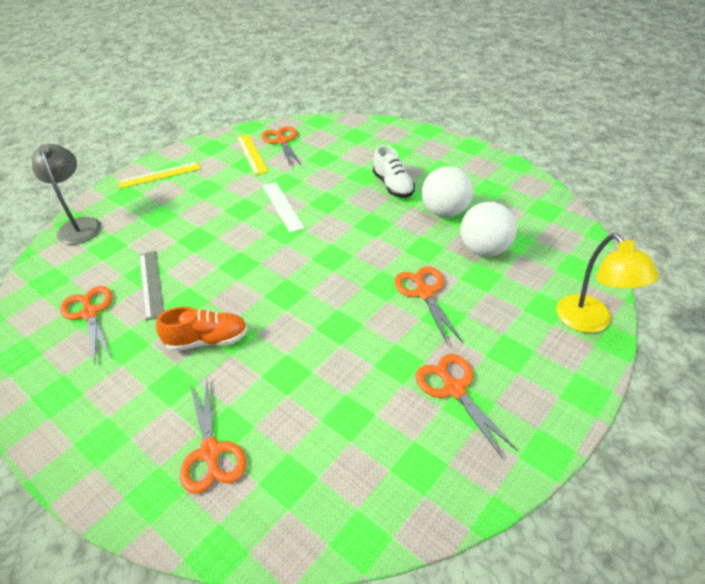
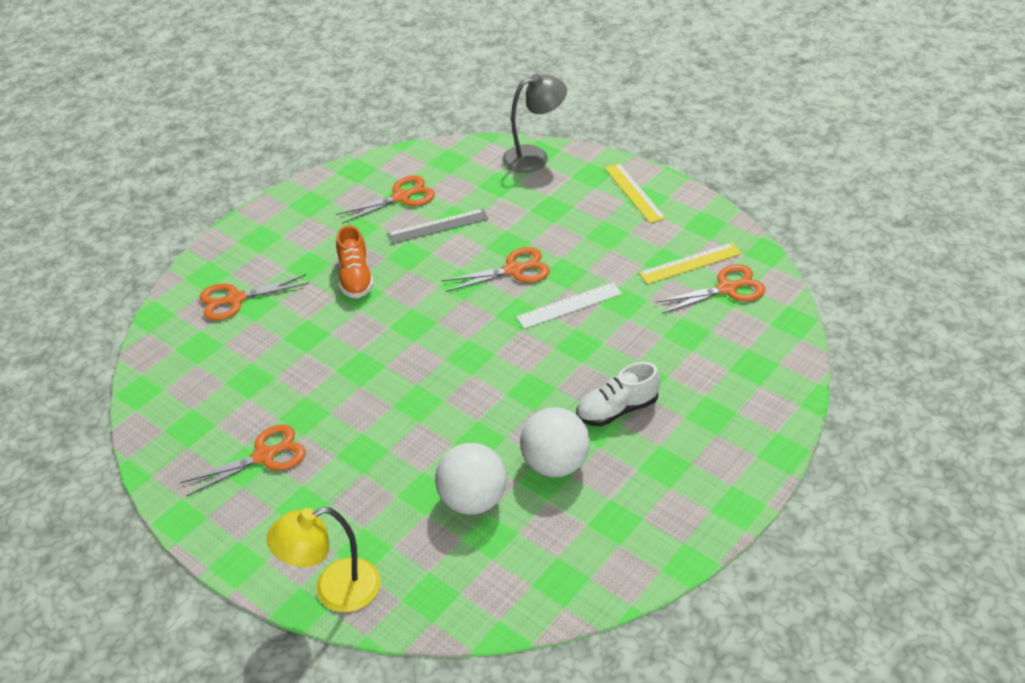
camera: 90 degrees right, 0 degrees up
(424, 292) = (401, 437): orange scissors -> orange scissors (514, 270)

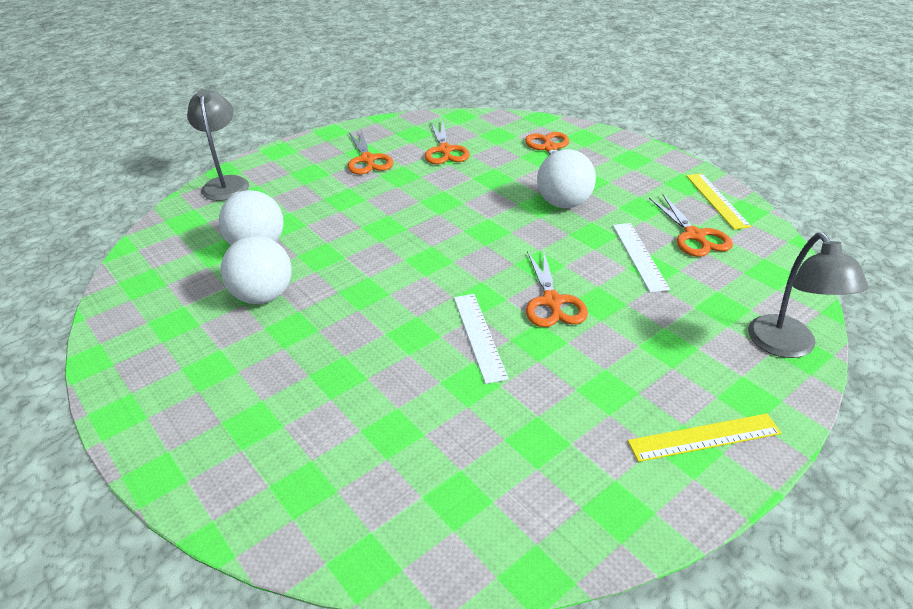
camera: 100 degrees right, 5 degrees down
(334, 590) = (226, 183): yellow lamp -> grey lamp
(355, 278) = (564, 204): orange shoe -> white ball
(438, 226) = (639, 256): grey ruler -> white ruler
(617, 410) = (304, 348): white shoe -> none
(690, 263) = (528, 468): yellow ruler -> yellow ruler (717, 200)
(727, 288) = (462, 499): orange scissors -> orange scissors (445, 150)

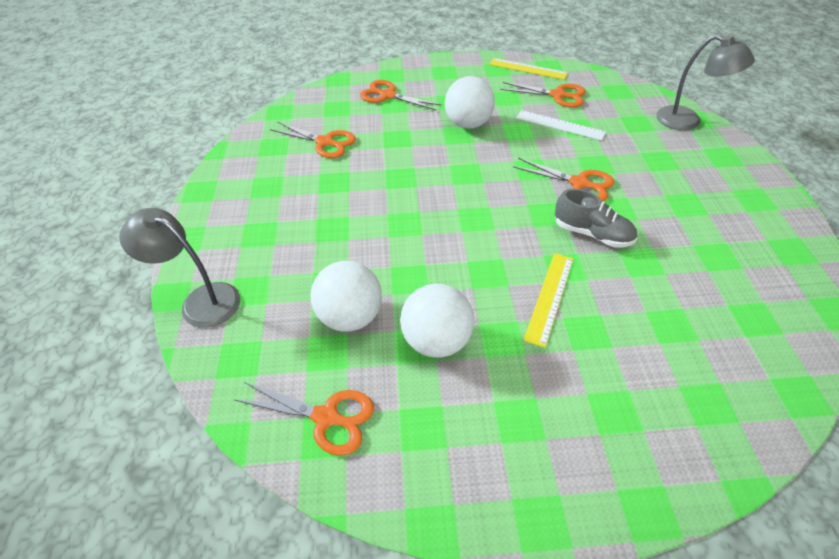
camera: 55 degrees left, 10 degrees up
(367, 160) = (283, 189): orange scissors -> orange scissors (326, 417)
(479, 336) = (592, 234): white ruler -> grey shoe
(704, 437) = (747, 188): yellow ruler -> yellow ruler (550, 297)

